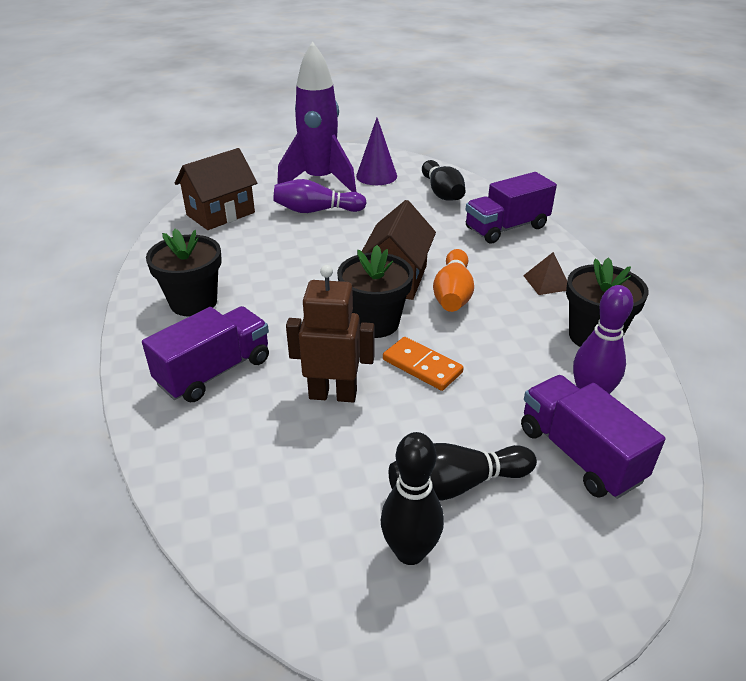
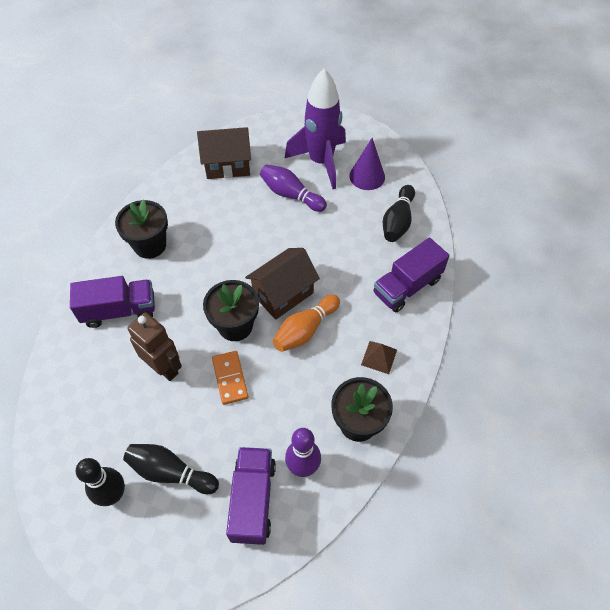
camera: 35 degrees right, 20 degrees up
(506, 228) = (407, 286): purple truck -> purple truck turned 45 degrees counterclockwise

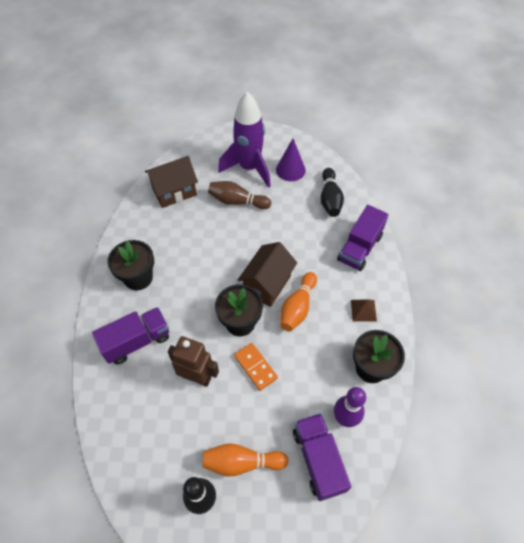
camera: 20 degrees left, 0 degrees up
(170, 472) = (242, 462): black bowling pin -> orange bowling pin
(291, 195) = (237, 201): purple bowling pin -> brown bowling pin

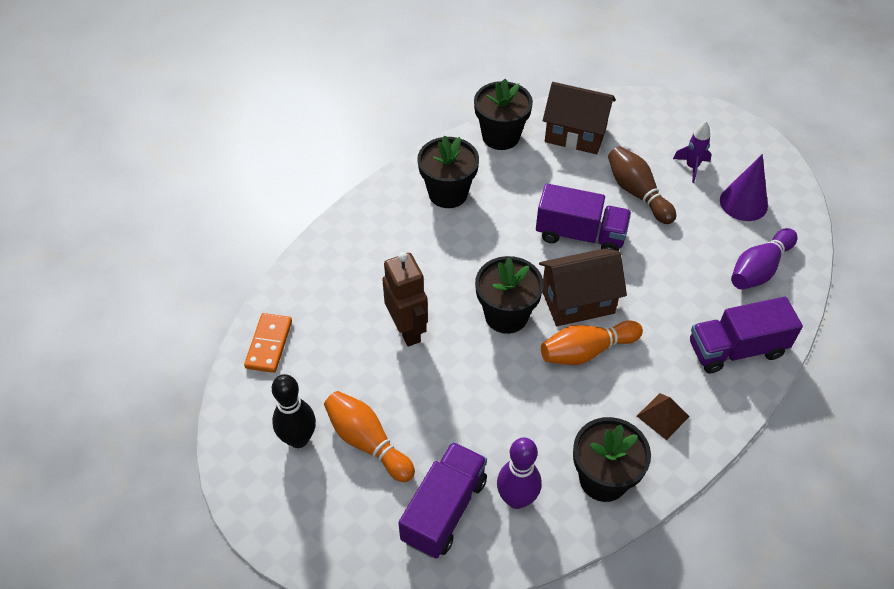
camera: 45 degrees right, 5 degrees down
(134, 222) = (501, 136): none -> black flower pot
(137, 341) = (385, 251): purple truck -> purple truck (580, 235)
(249, 168) = (692, 167): purple rocket -> purple rocket, size x0.43
(255, 367) = (475, 370): orange domino -> orange domino (269, 344)
(330, 199) = (759, 269): black bowling pin -> purple bowling pin

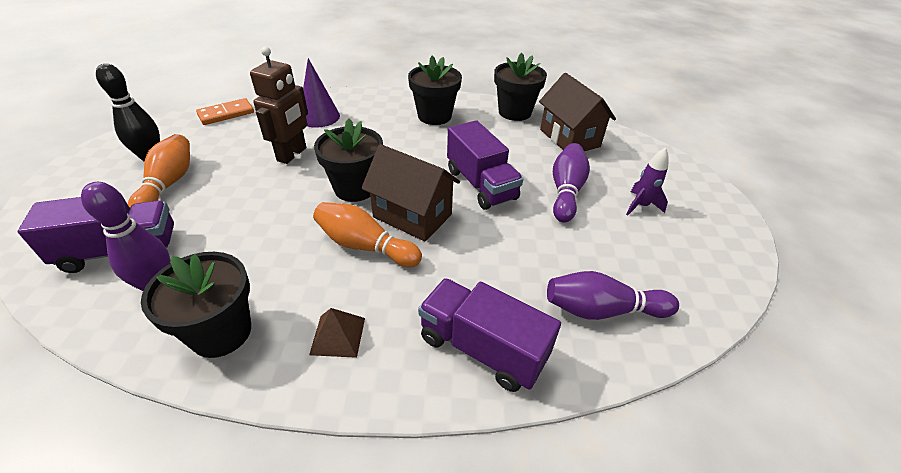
camera: 45 degrees right, 10 degrees down
(637, 193) = (566, 191): brown bowling pin -> purple bowling pin
(743, 203) = (658, 256): purple cone -> purple cone (319, 116)

